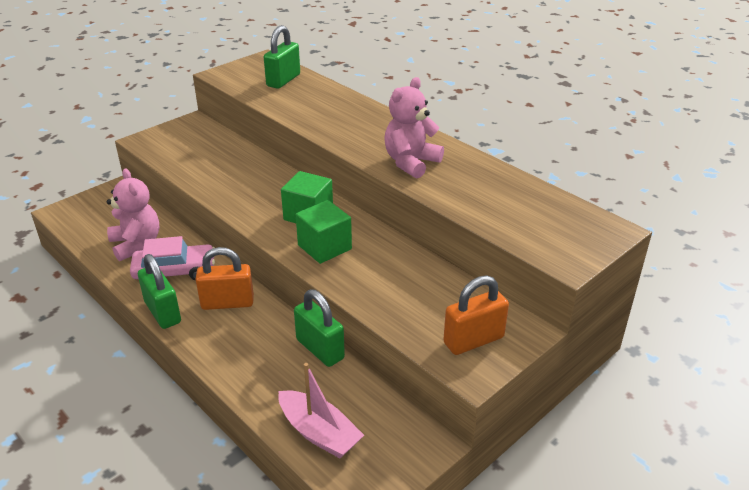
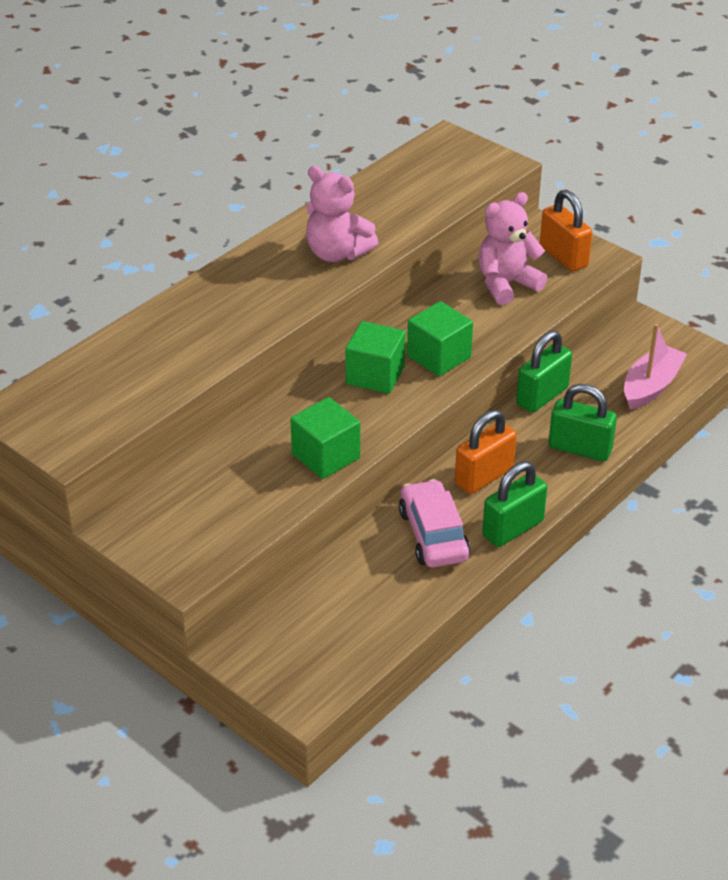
camera: 95 degrees left, 5 degrees up
(136, 244) = (380, 588): pink teddy bear -> pink teddy bear (506, 284)
(224, 190) = (326, 456): none -> green cube
(227, 303) = (484, 476): orange padlock -> orange padlock turned 60 degrees clockwise
(283, 80) = (99, 378): green padlock -> green padlock (580, 449)

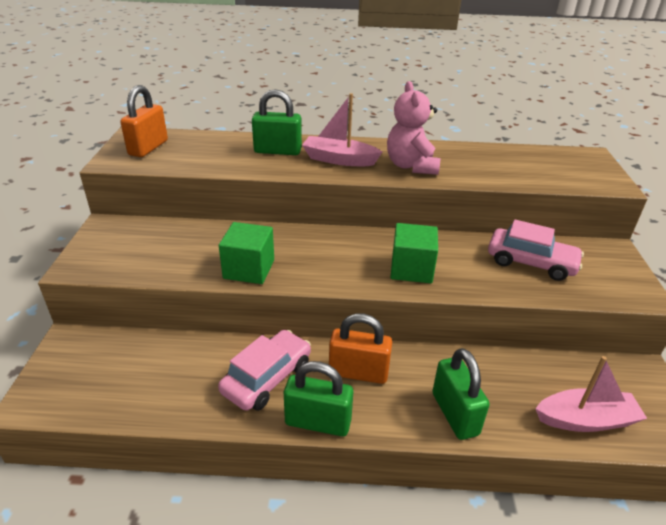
camera: 50 degrees right, 5 degrees down
(267, 290) = (339, 160): none -> pink boat
(375, 375) = (355, 252): green cube -> none
(506, 284) = (531, 262): pink teddy bear -> pink car
(542, 396) = (482, 358): green padlock -> green padlock (277, 151)
(563, 256) = (605, 274): orange padlock -> orange padlock (148, 148)

